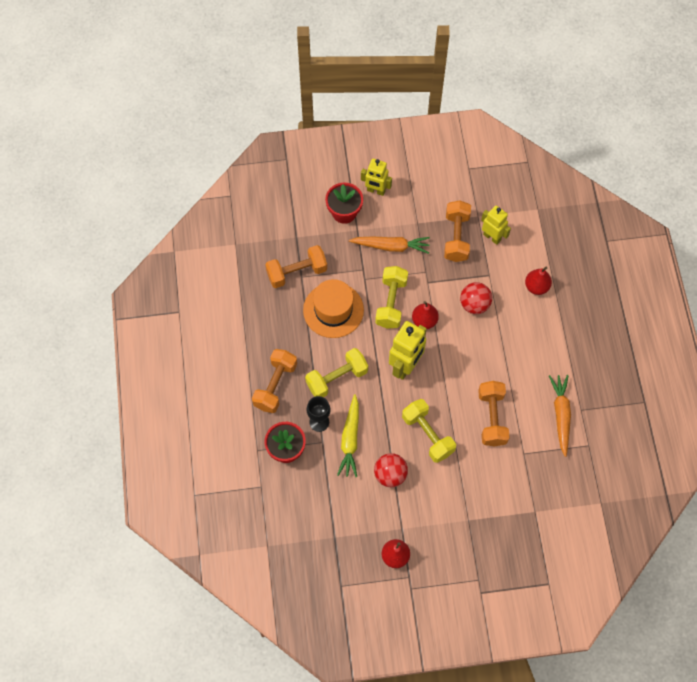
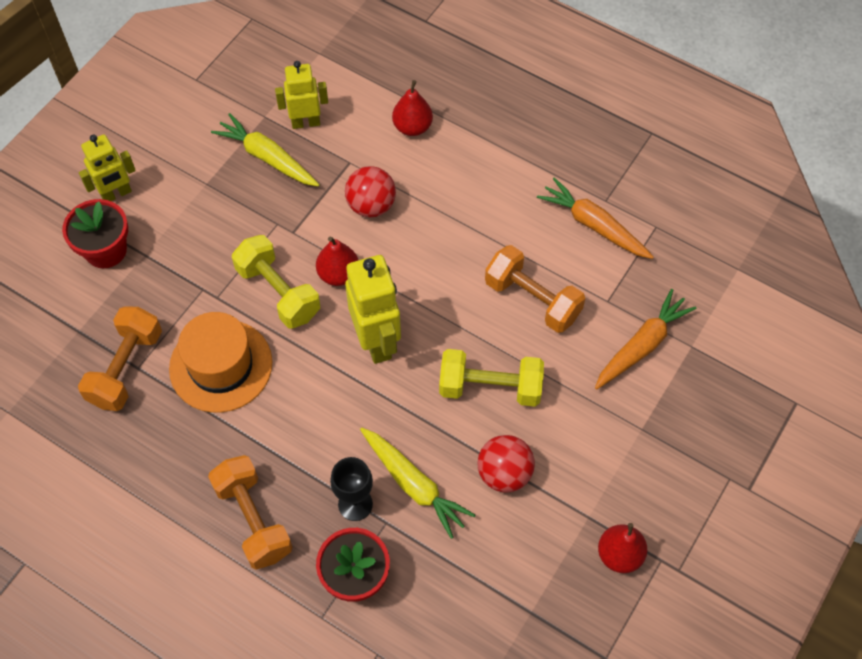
camera: 50 degrees left, 5 degrees down
(337, 378) = (316, 435): yellow dumbbell -> none
(390, 246) = (205, 235): orange carrot -> orange carrot (641, 346)
(456, 237) = (268, 158): orange dumbbell -> yellow carrot

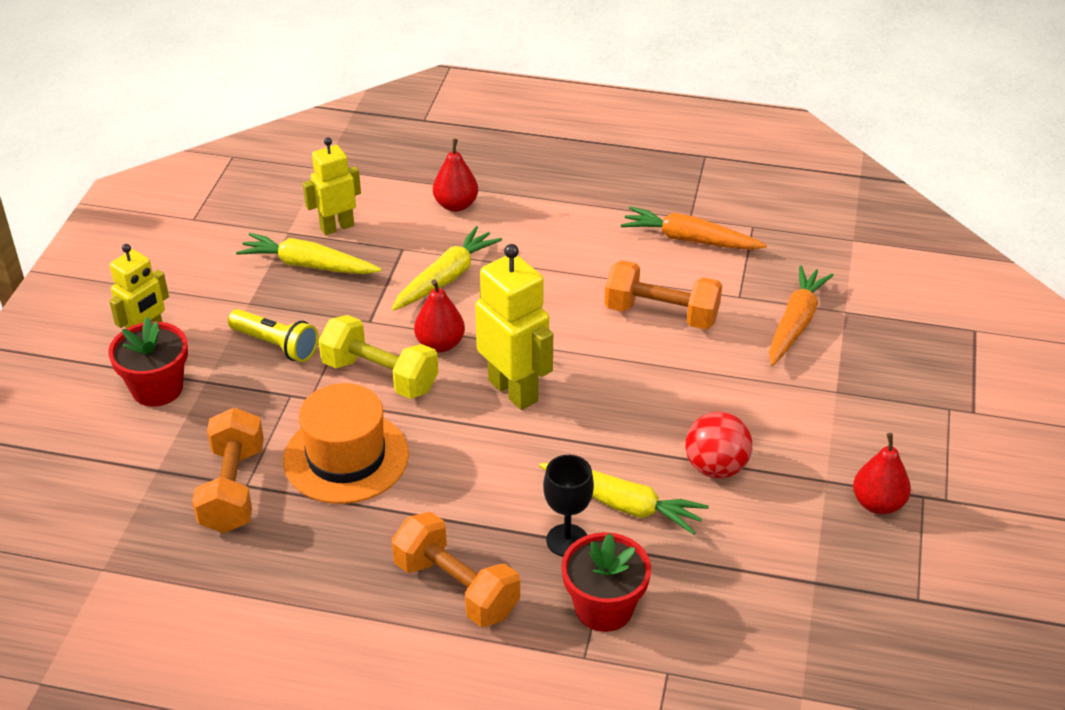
camera: 20 degrees left, 20 degrees down
(211, 235) = (276, 345): none -> yellow flashlight
(371, 205) = (445, 278): red ball -> yellow carrot
(490, 387) = (659, 398): yellow dumbbell -> none

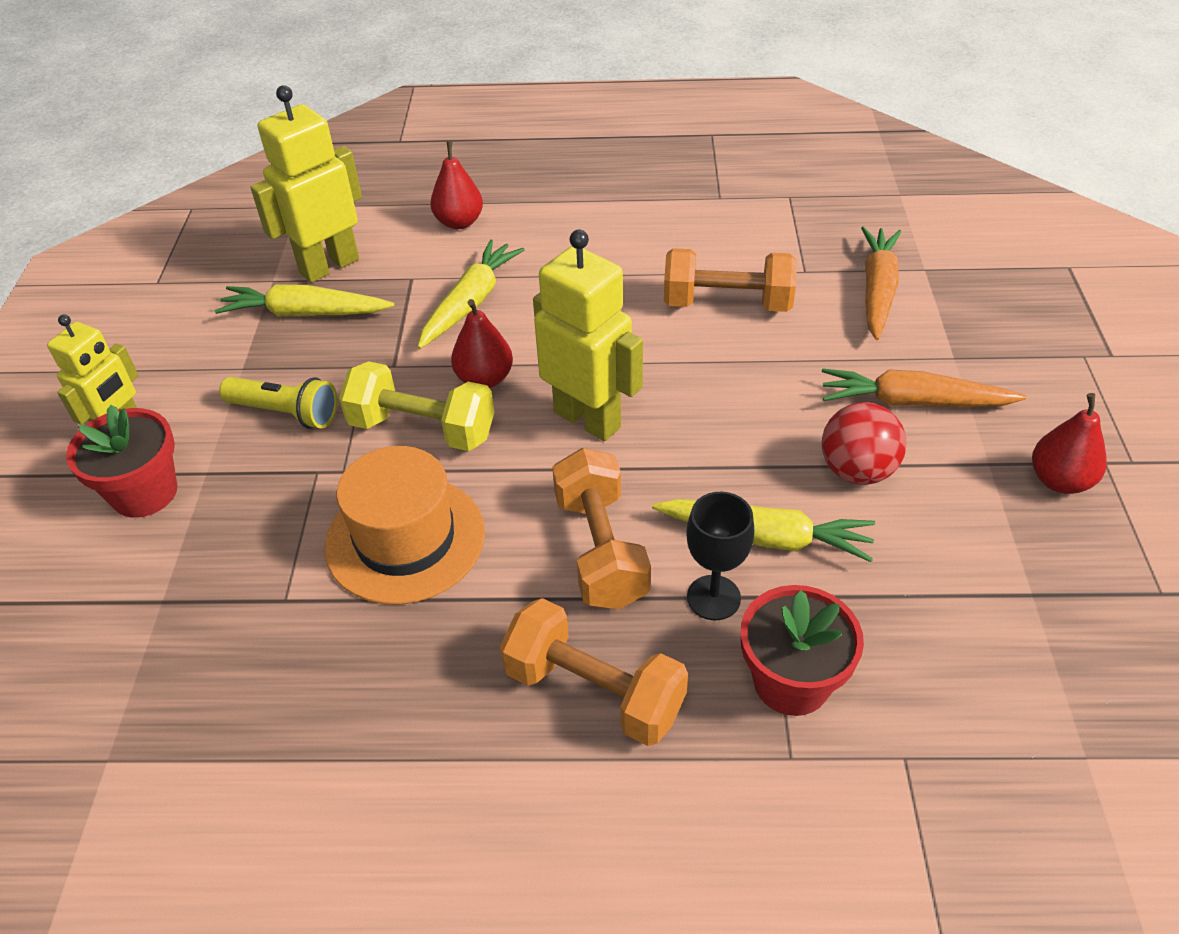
camera: 10 degrees left, 5 degrees up
(233, 489) = (267, 609): orange dumbbell -> orange dumbbell (600, 550)
(337, 227) = (329, 266): yellow robot -> yellow robot, size x1.53
(690, 240) = (729, 220): orange carrot -> orange carrot (914, 402)

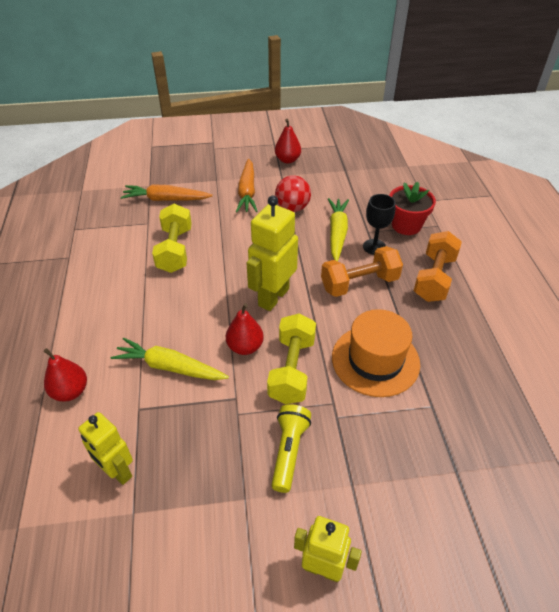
camera: 100 degrees left, 0 degrees up
(144, 493) = (379, 520): red flower pot -> none
(306, 313) = (179, 471): yellow carrot -> none
(329, 266) = (117, 471): yellow robot -> yellow robot, size x0.65
(727, 304) = (175, 250): orange dumbbell -> yellow dumbbell

